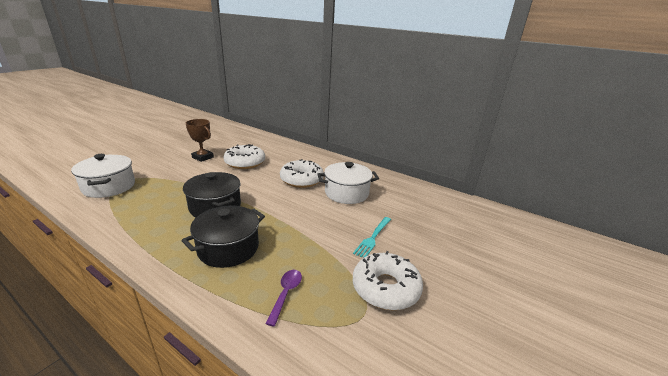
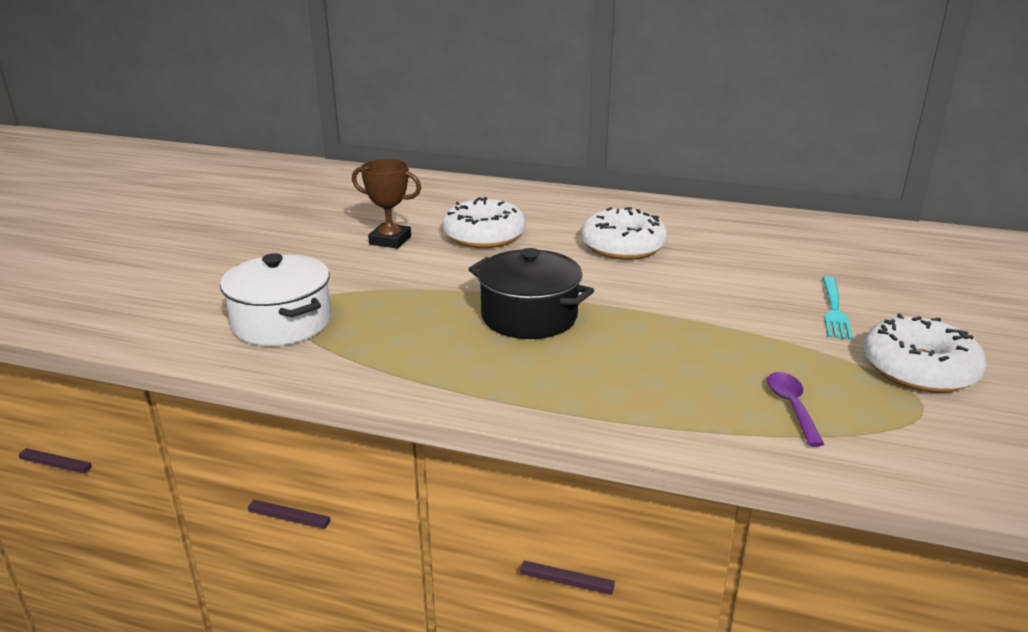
camera: 15 degrees left, 0 degrees up
(228, 248) = (632, 370): black pot -> none
(346, 193) = (722, 254): white pot -> none

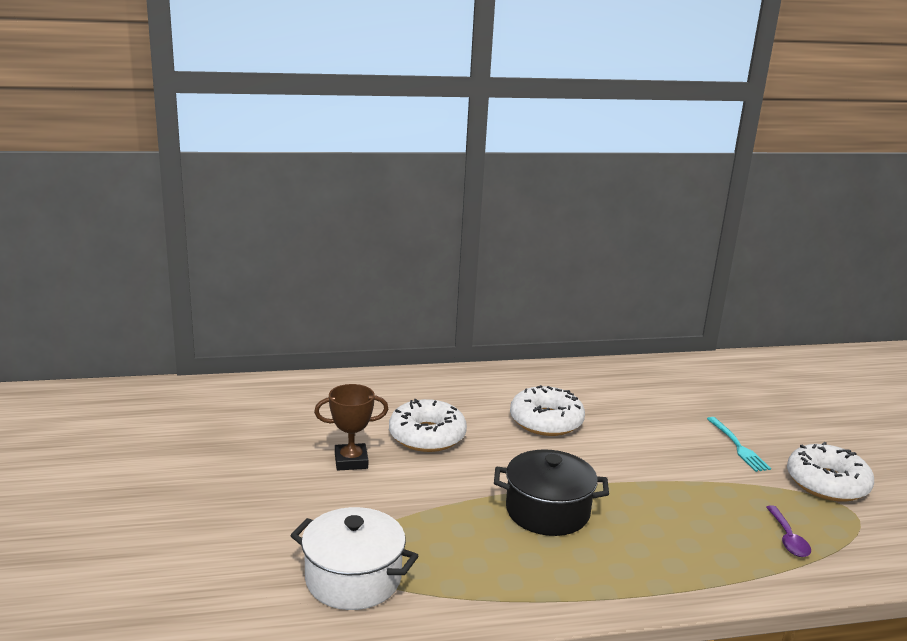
camera: 30 degrees left, 5 degrees down
(791, 406) = (788, 538): purple spoon -> purple spoon turned 150 degrees counterclockwise

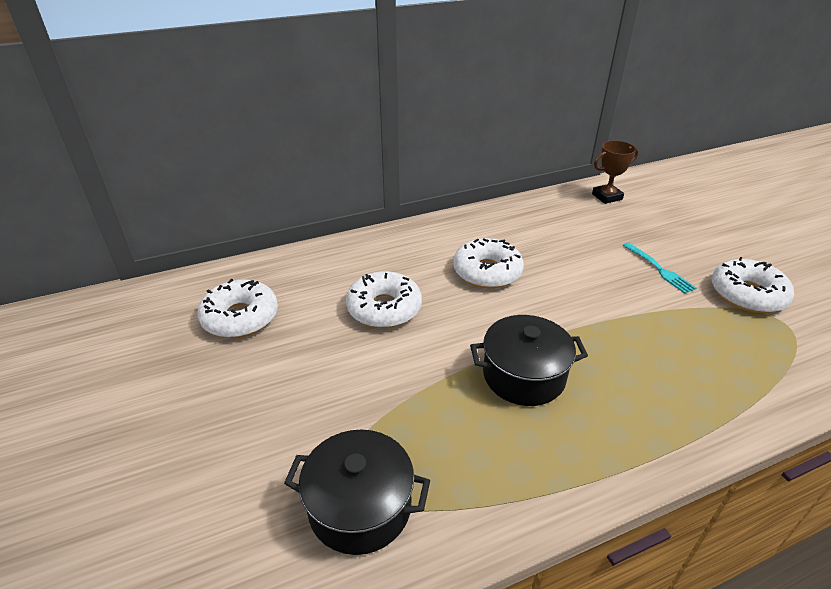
camera: 10 degrees left, 15 degrees up
(283, 422) = (240, 317): none -> white donut
(351, 461) = (319, 352): brown trophy -> brown trophy (607, 197)
(353, 579) = (360, 507): white pot -> black pot
(788, 538) = (743, 362): purple spoon -> none

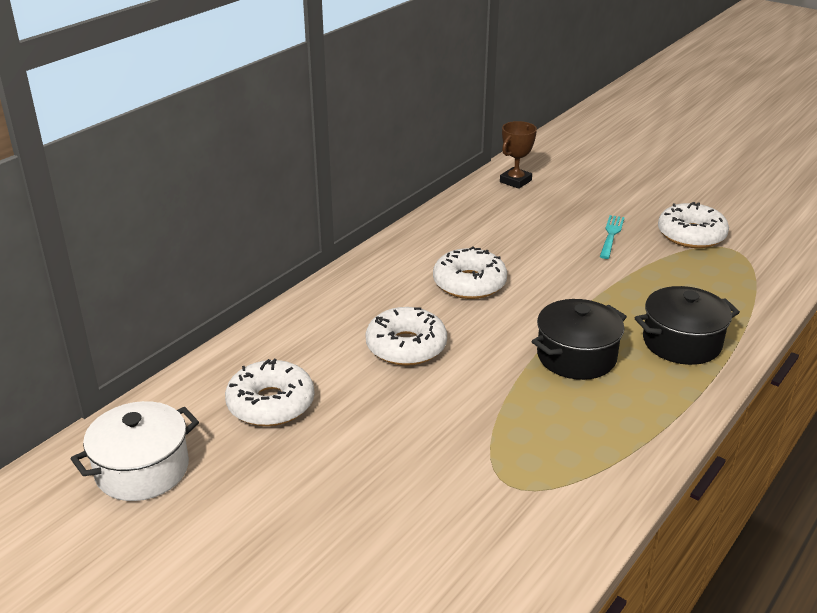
camera: 30 degrees left, 5 degrees down
(109, 334) = (142, 470): none -> white pot
(360, 507) = (538, 496): black pot -> black pot (681, 342)
(659, 269) = (611, 235): turquoise fork -> turquoise fork turned 105 degrees counterclockwise

